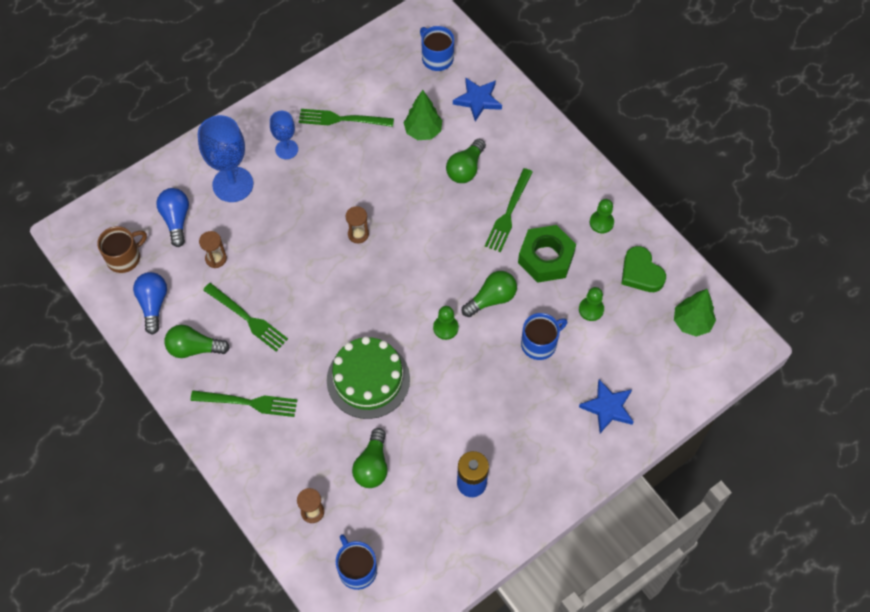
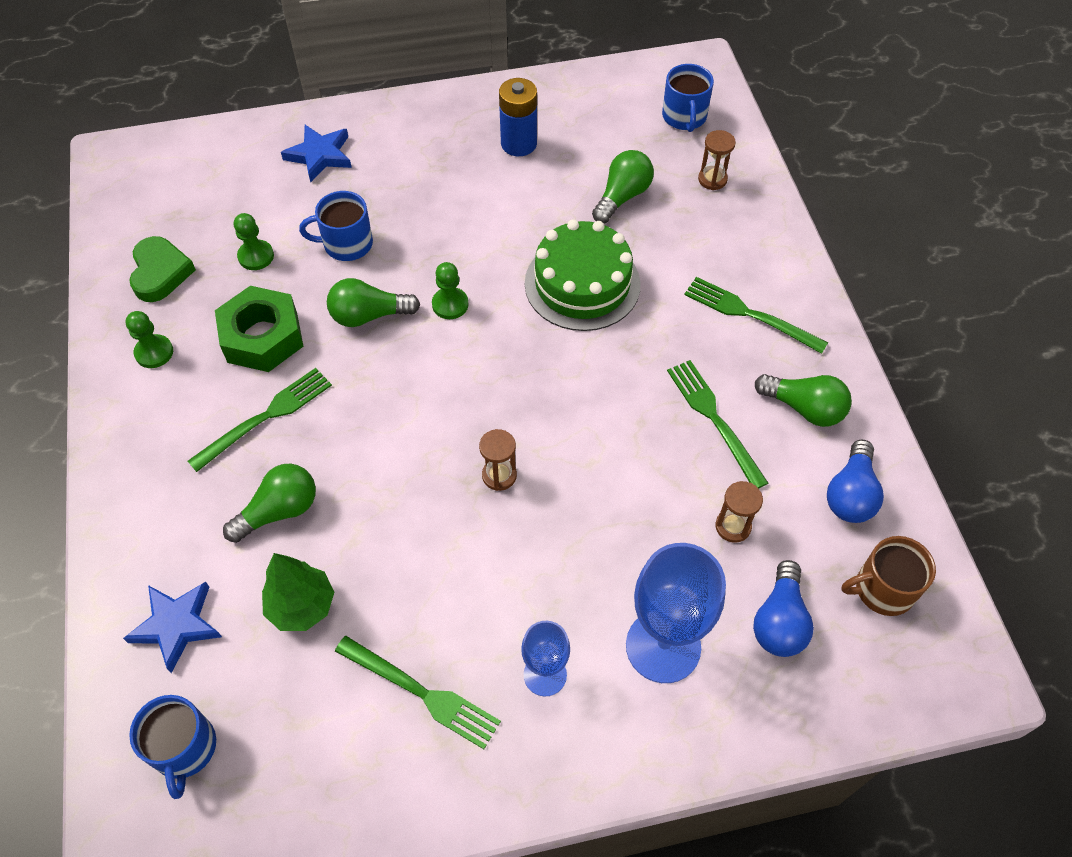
camera: 155 degrees left, 5 degrees down
(691, 323) = (153, 198): green tree -> none

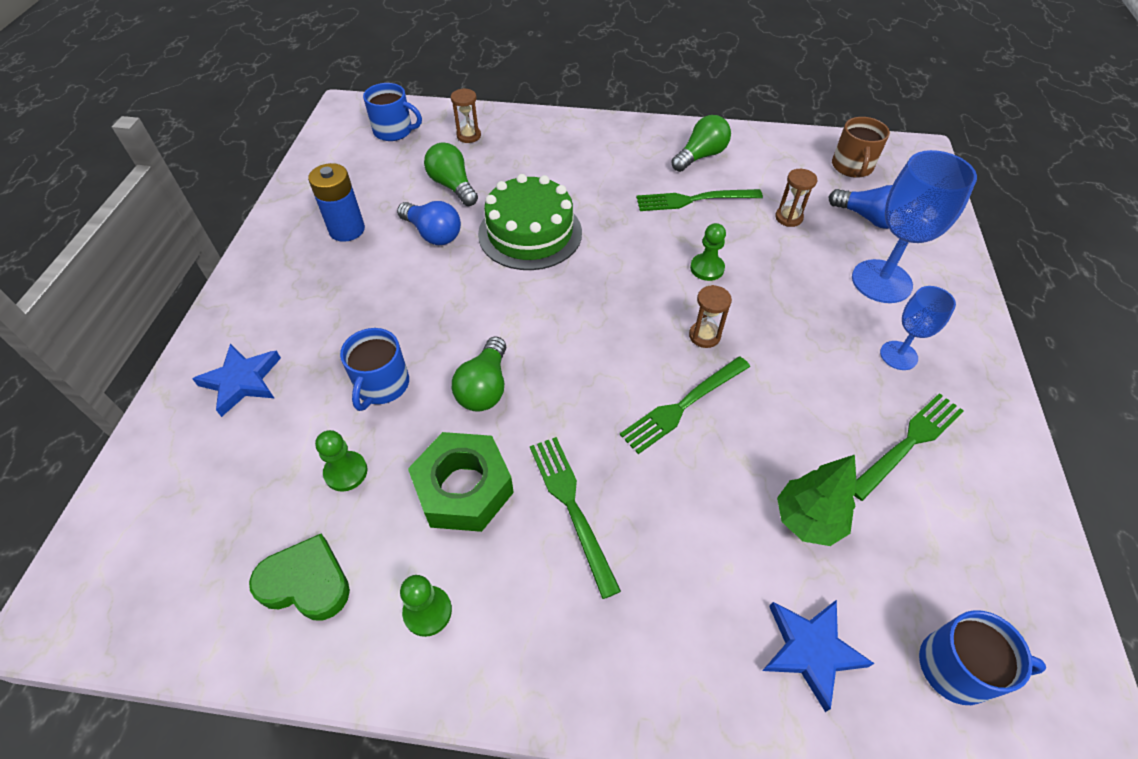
camera: 70 degrees left, 5 degrees down
(279, 511) = (693, 518): green light bulb -> none
(450, 304) = (505, 323): green pawn -> green pawn (707, 268)
(749, 314) = (607, 156): green fork -> green fork (683, 406)
(850, 494) = (776, 157): blue light bulb -> blue light bulb (433, 234)

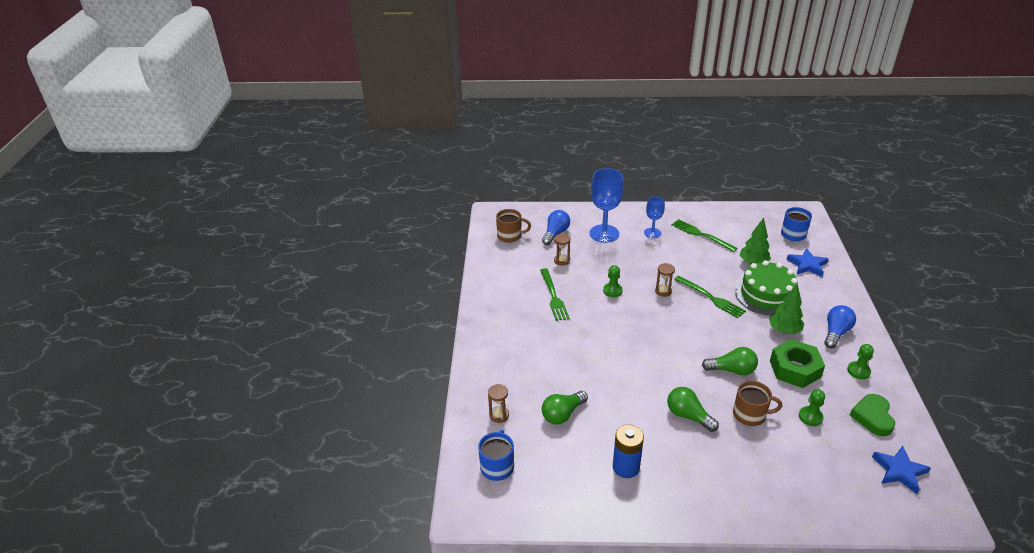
camera: 95 degrees left, 15 degrees down
(242, 381) = (778, 485): blue star -> blue star (899, 471)
(382, 385) = (750, 415): blue mug -> brown mug
(433, 234) = (617, 416): blue light bulb -> blue light bulb (836, 333)
(530, 233) = (603, 366): green cake -> green cake (766, 295)
(571, 506) = (784, 331): green fork -> green tree
(700, 156) = (508, 294): green light bulb -> green light bulb (688, 416)

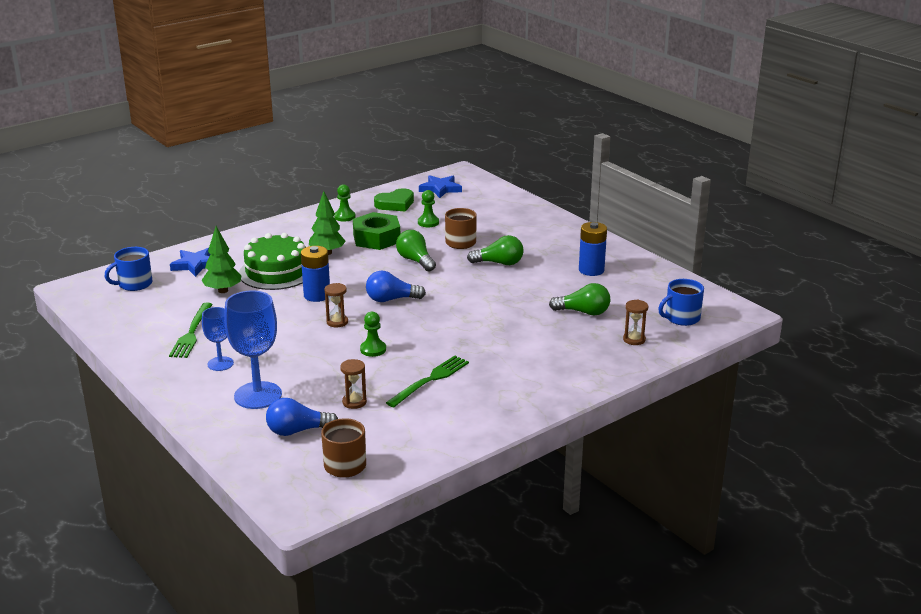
camera: 130 degrees left, 10 degrees down
(688, 416) = (499, 263): green light bulb -> green light bulb turned 90 degrees counterclockwise
(711, 298) = (317, 295): green fork -> blue battery
(836, 333) = (301, 233): blue light bulb -> blue light bulb (391, 299)

